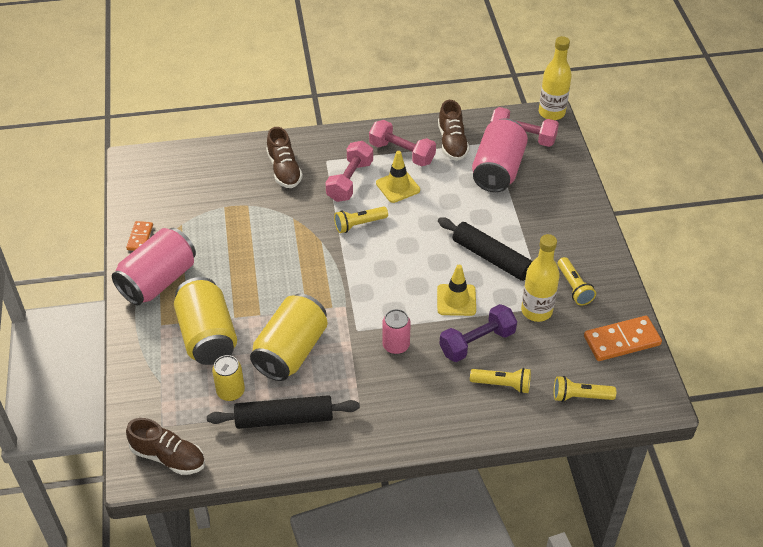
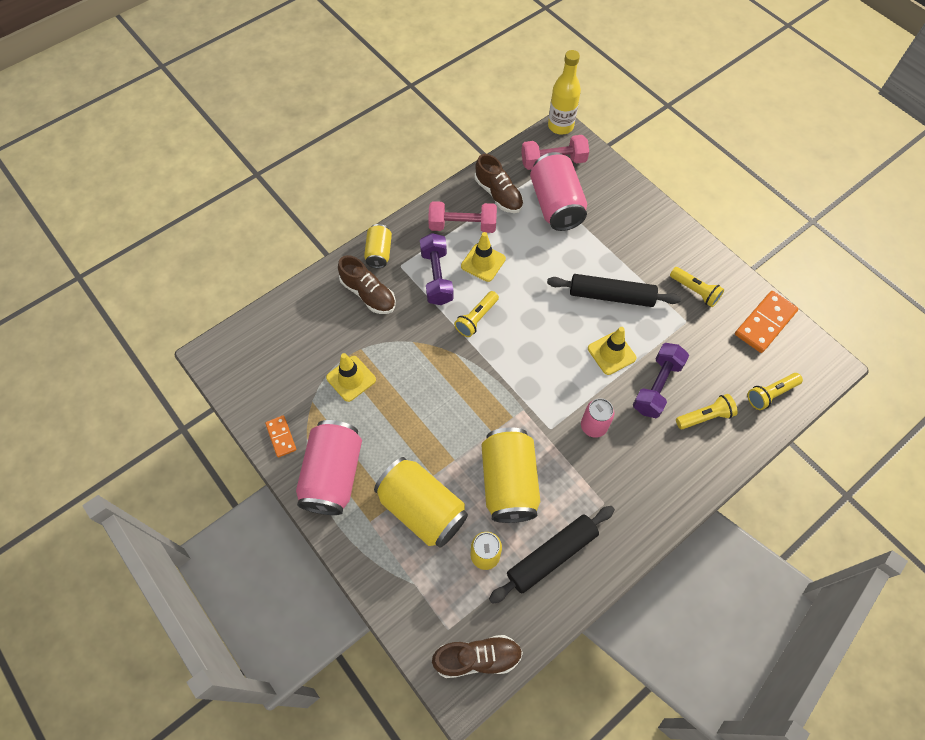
camera: 30 degrees left, 15 degrees up
(223, 222) = (351, 378): none -> yellow traffic cone
(316, 144) = (379, 253): none -> yellow can
(349, 181) = (436, 277): pink dumbbell -> purple dumbbell
(536, 311) = (682, 329): yellow bottle -> none

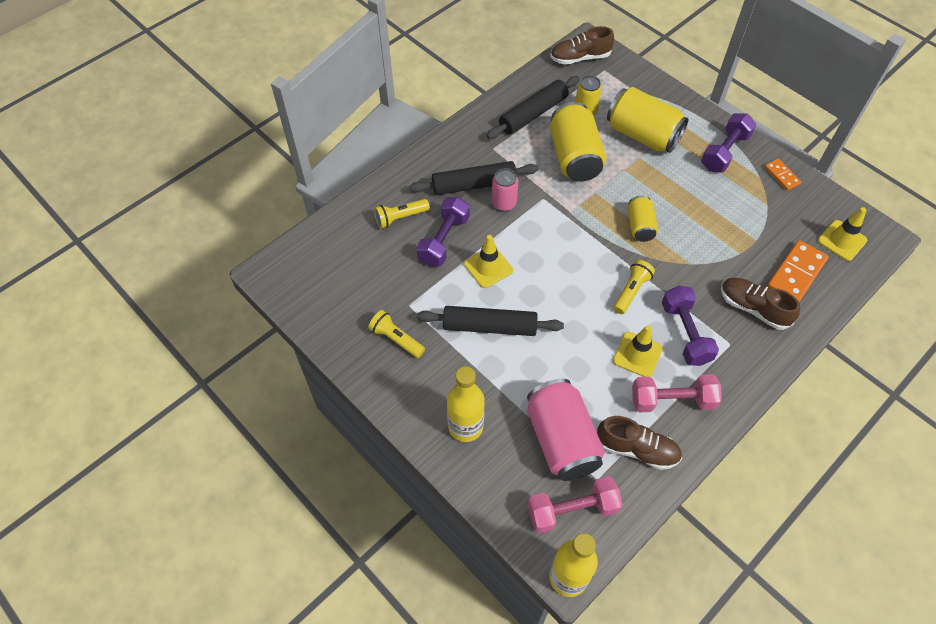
camera: 175 degrees right, 5 degrees down
(333, 475) = (724, 152): pink can -> purple dumbbell
(351, 378) = (739, 226): yellow traffic cone -> yellow traffic cone (842, 240)
(379, 253) = (759, 357): yellow can -> yellow can (640, 226)
(498, 194) = (637, 449): brown shoe -> brown shoe turned 150 degrees clockwise
(626, 453) = (474, 185): none -> black rolling pin
(631, 219) = (465, 426): none -> yellow bottle
(765, 323) = (325, 309): orange domino -> orange domino (796, 274)
(770, 394) = (334, 241): yellow flashlight -> none

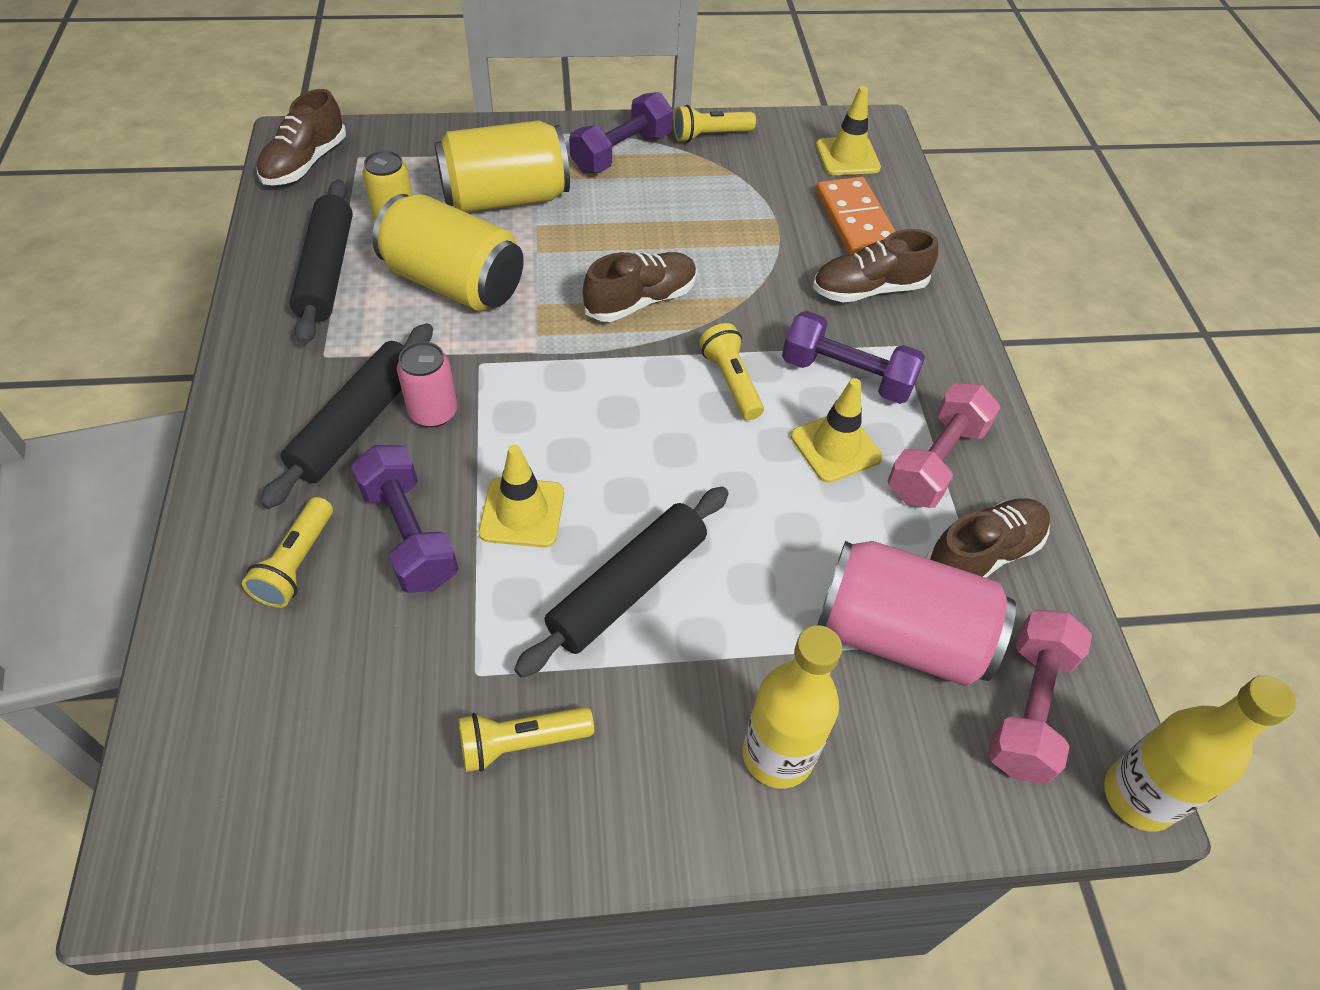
camera: 55 degrees left, 5 degrees down
(640, 226) = (640, 301): yellow can -> brown shoe
(724, 152) = (621, 153): purple dumbbell -> purple dumbbell turned 60 degrees clockwise
(781, 176) = (710, 135): orange domino -> yellow flashlight

